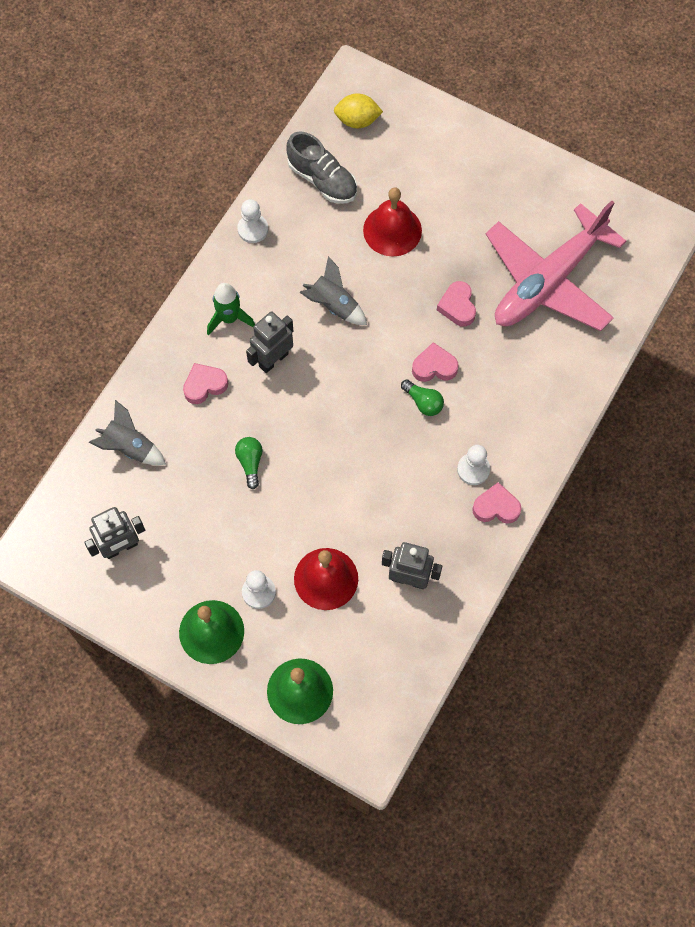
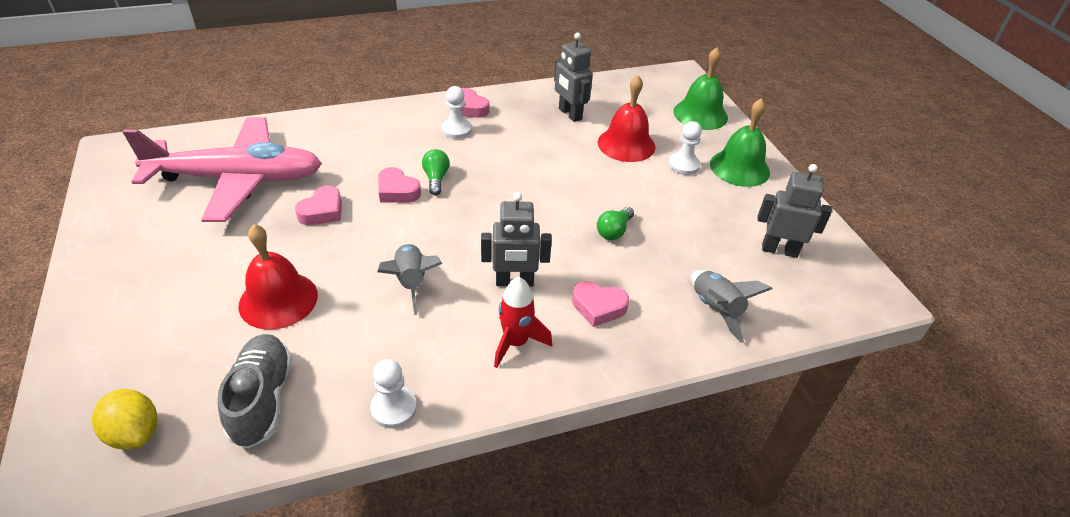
camera: 140 degrees left, 25 degrees down
(229, 318) = (516, 343): green rocket -> red rocket

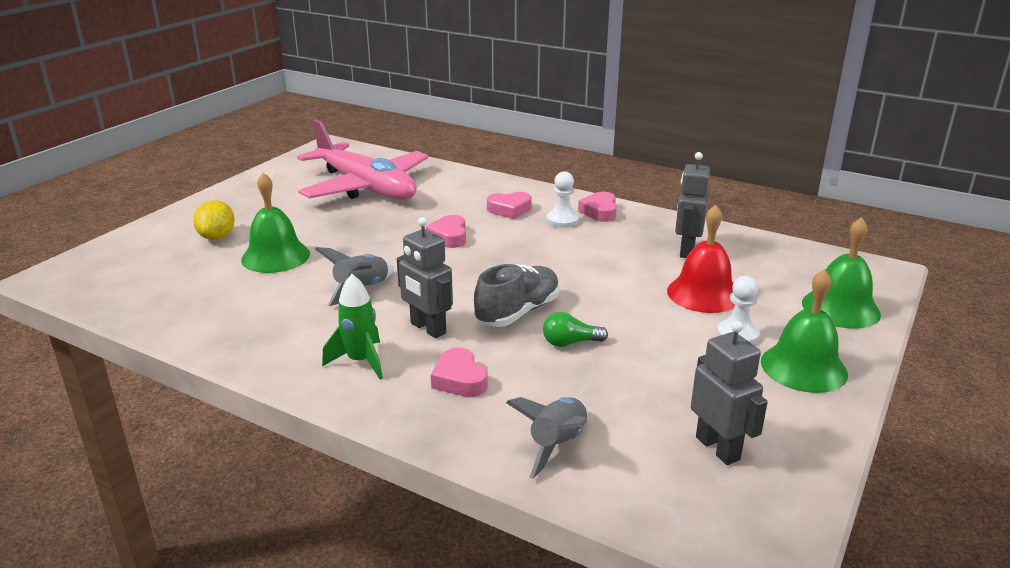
camera: 50 degrees right, 15 degrees down
(135, 433) = (112, 275): yellow lemon -> yellow lemon (217, 237)
(262, 399) = (182, 297): grey shoe -> grey shoe (518, 312)
(278, 300) = (275, 256): red bell -> green bell
(322, 211) = (382, 225): pink heart -> pink heart (509, 209)
(394, 408) = (229, 345): white pawn -> none
(436, 179) = (489, 242): green light bulb -> none
(516, 343) = (360, 361): red rocket -> green rocket

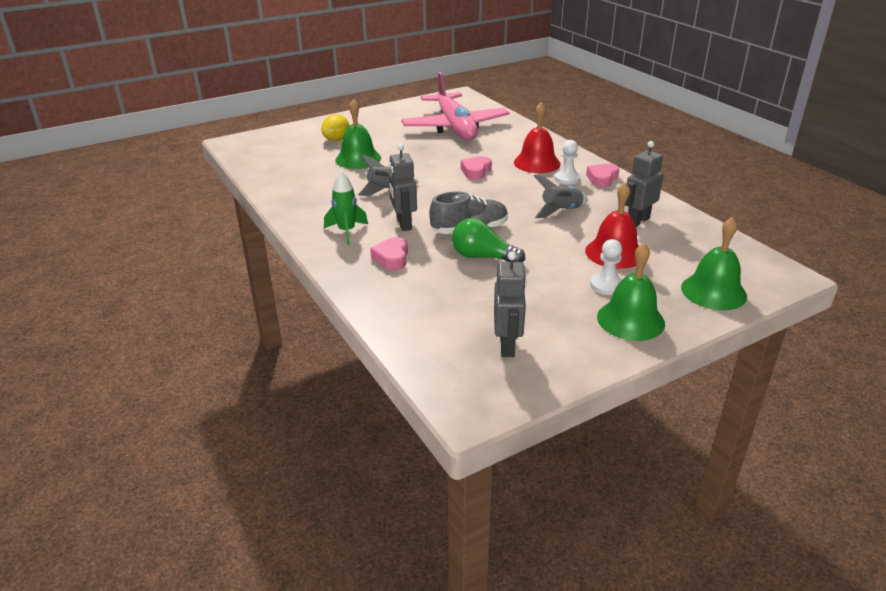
camera: 30 degrees right, 5 degrees up
(509, 209) = (537, 163): pink heart -> red bell
(557, 445) = (410, 311): grey rocket -> grey rocket (561, 211)
(570, 343) = (483, 257): green light bulb -> green light bulb, size x1.55

